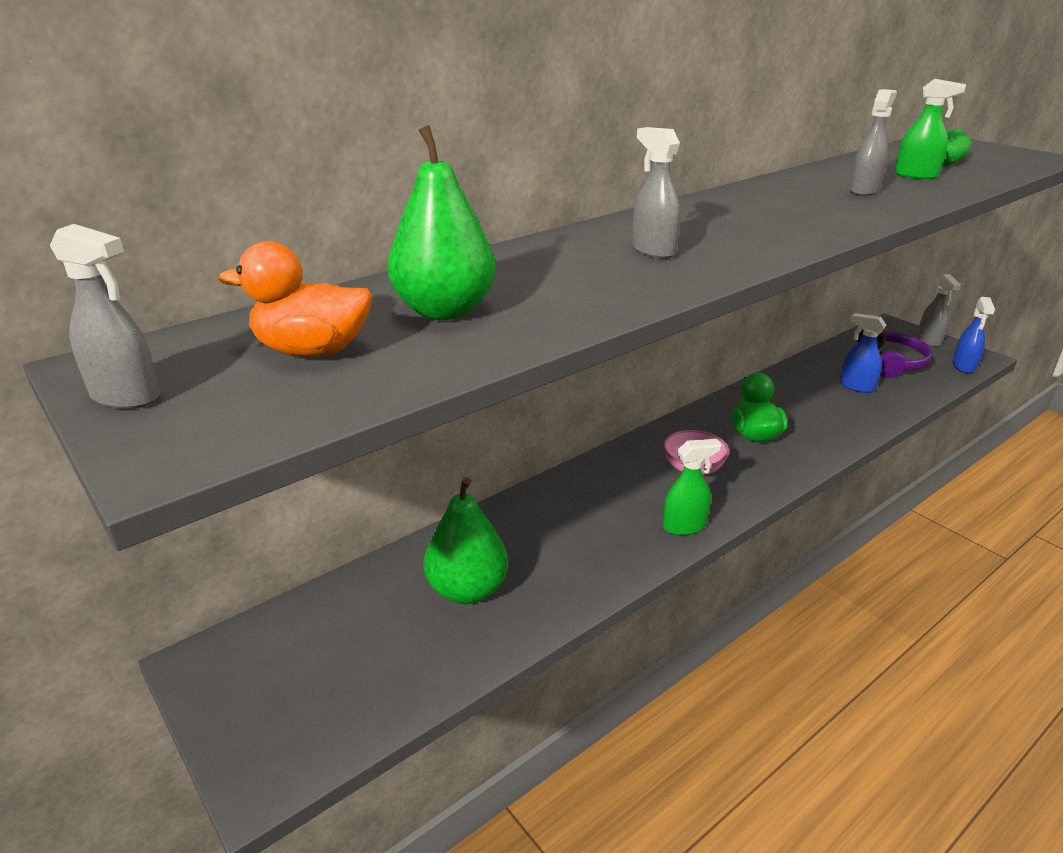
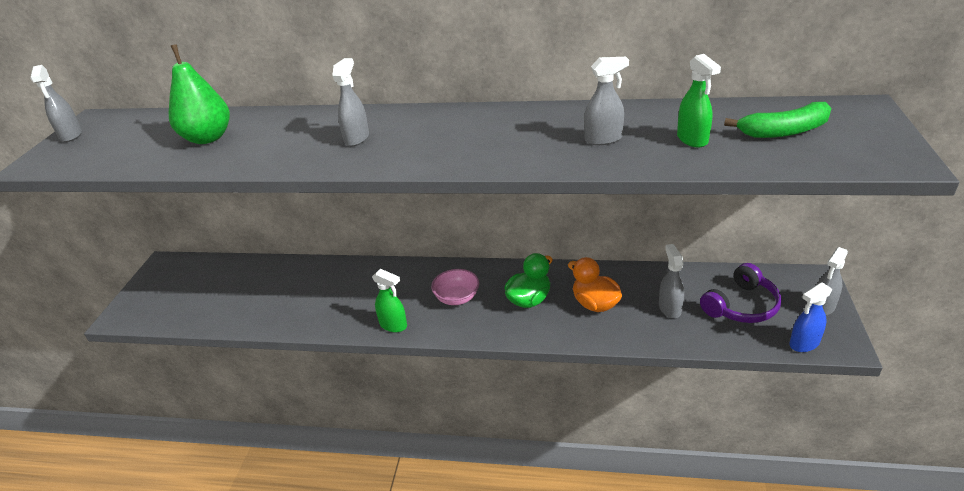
camera: 50 degrees right, 5 degrees up
(312, 351) = (138, 139): orange duck -> orange duck (595, 304)
(467, 590) = (267, 293): green pear -> none
(856, 386) = (669, 308): blue spray bottle -> grey spray bottle

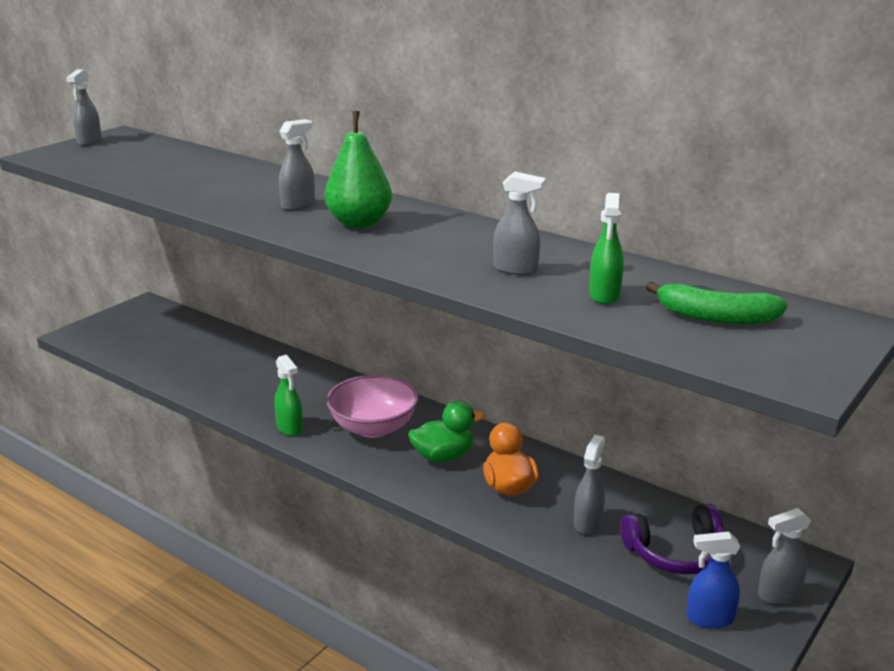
camera: 25 degrees right, 10 degrees down
(208, 138) = (183, 171): green pear -> green pear (359, 223)
(457, 298) = (373, 428): pink bowl -> pink bowl, size x1.58

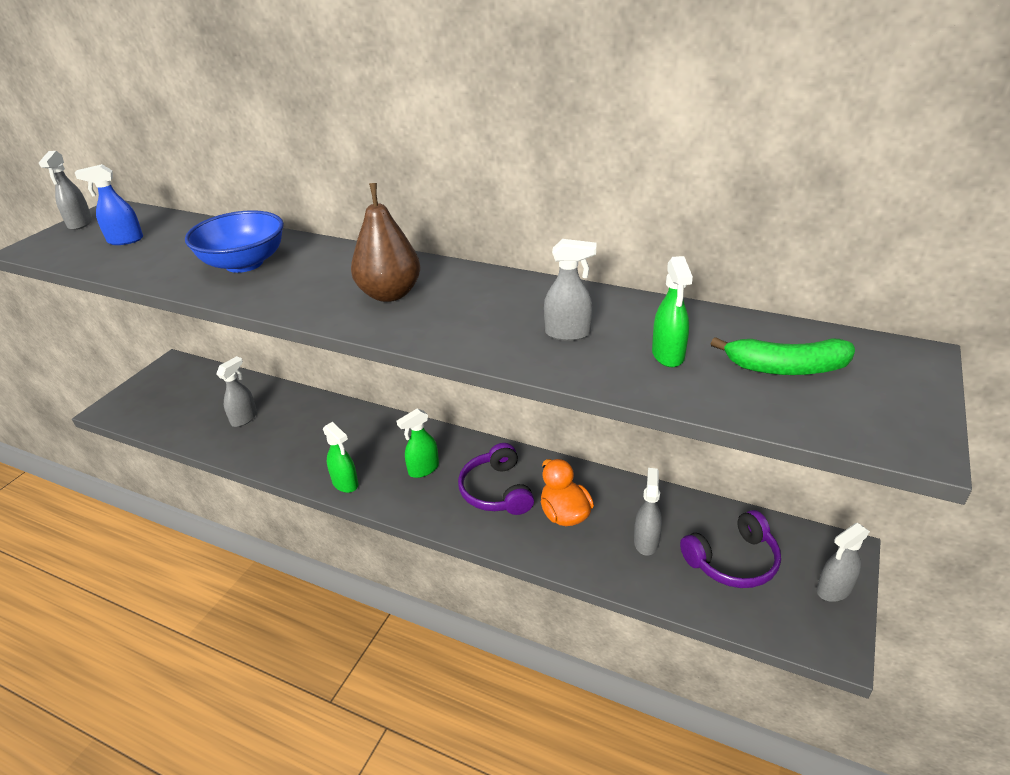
camera: 10 degrees left, 10 degrees up
(231, 186) = (244, 263): none -> blue bowl
(298, 205) = (320, 279): grey spray bottle -> grey spray bottle (244, 418)
(359, 223) = (390, 294): green pear -> brown pear
(373, 428) = (423, 469): pink bowl -> green spray bottle
(443, 457) = (496, 491): green duck -> purple headphones
(709, 618) = (785, 630): blue spray bottle -> blue spray bottle (125, 240)

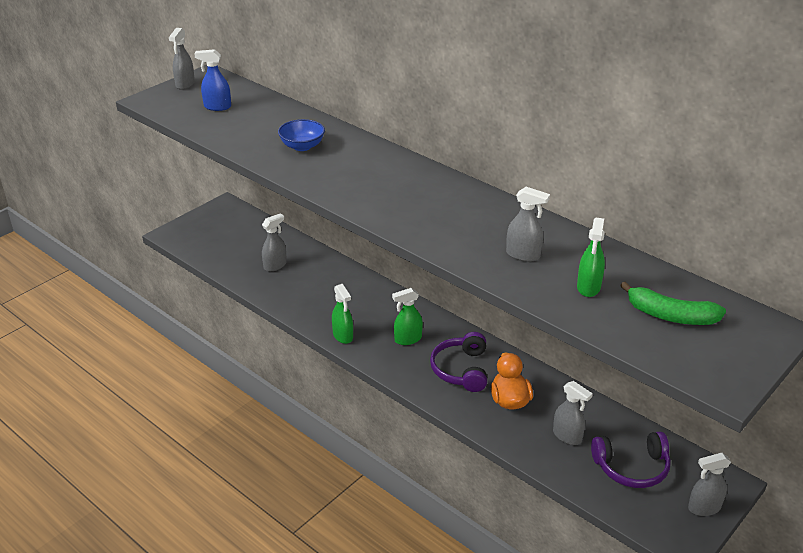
camera: 15 degrees right, 0 degrees up
(244, 263) = (302, 146): blue bowl -> blue bowl, size x0.63
(390, 294) = (403, 195): brown pear -> none
(646, 541) = (567, 436): grey spray bottle -> grey spray bottle turned 105 degrees clockwise

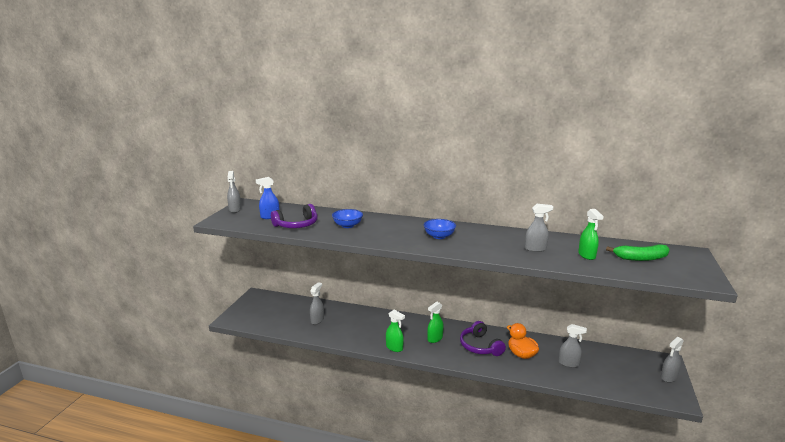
camera: 25 degrees left, 15 degrees down
(407, 196) = (439, 236): none -> blue bowl
(632, 467) = (615, 369): purple headphones -> purple headphones (297, 225)

